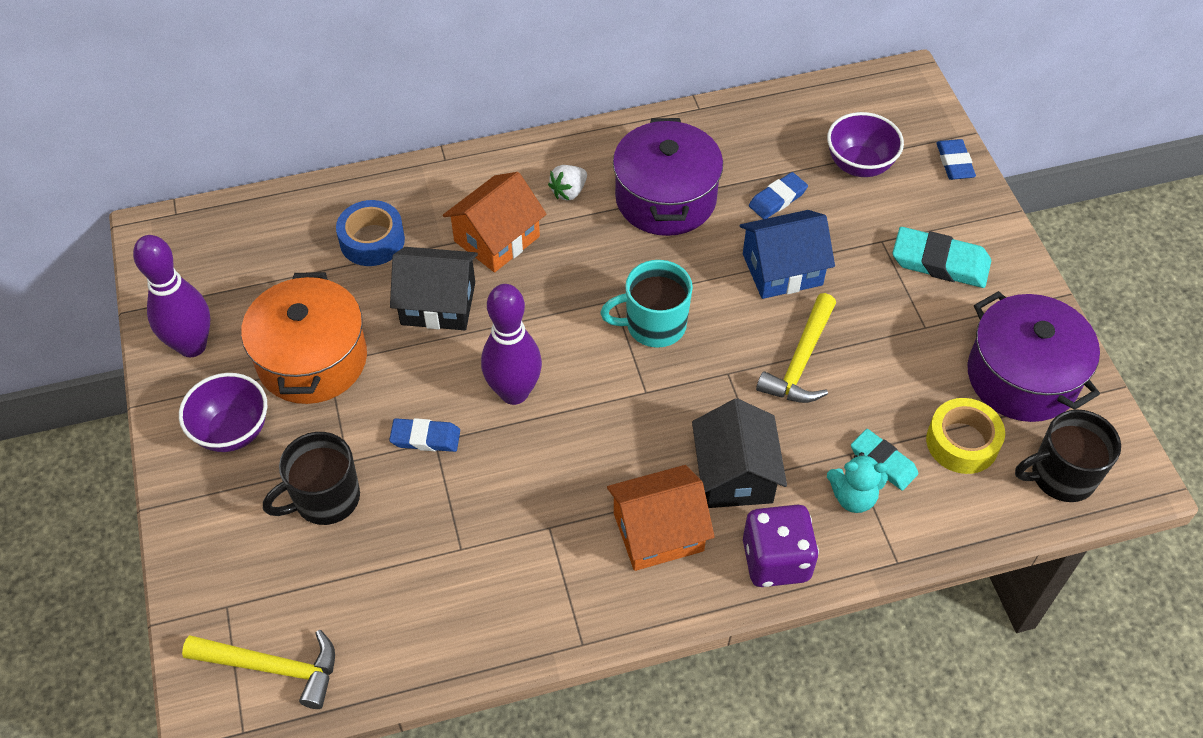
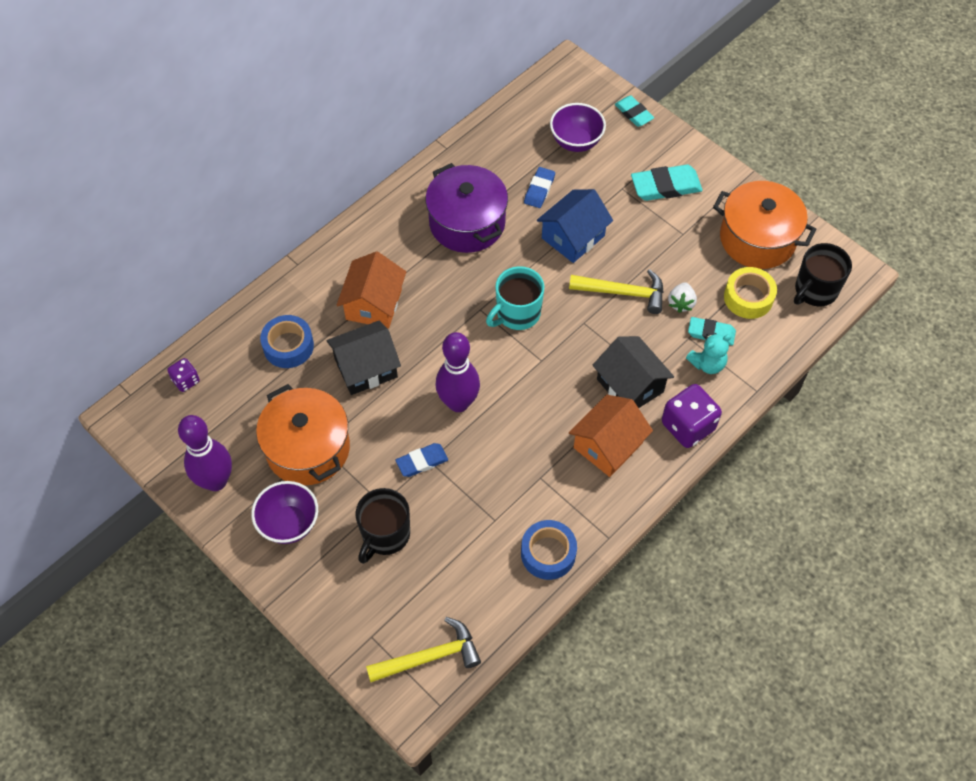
camera: 30 degrees left, 5 degrees up
(241, 226) = (186, 380): none -> purple dice
(495, 622) = (548, 553): none -> blue tape
(568, 192) = (399, 248): white strawberry -> white strawberry (681, 303)
(801, 361) = (623, 293): yellow hammer -> yellow hammer turned 75 degrees counterclockwise
(954, 162) = (633, 113): blue eraser -> turquoise eraser
(1022, 377) = (757, 239): purple pot -> orange pot

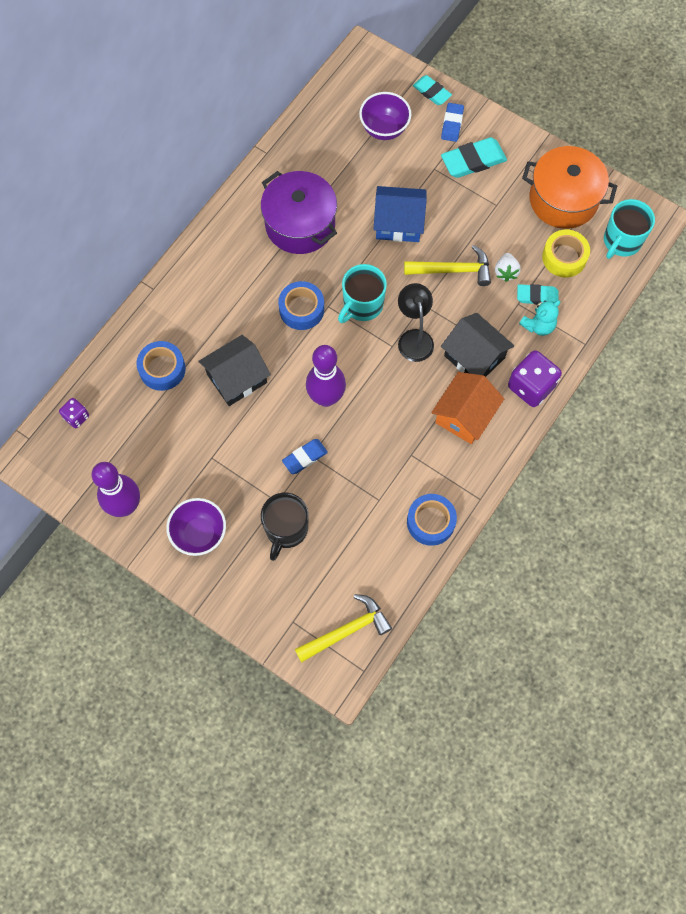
camera: 10 degrees left, 10 degrees up
(308, 448) = (201, 462): orange pot -> none
(374, 304) = (231, 316): orange house -> none
(451, 308) = (301, 309): none -> blue tape
(539, 189) = (359, 181): blue eraser -> blue eraser (452, 124)
(567, 356) = (414, 338): none -> black lamp
(573, 237) = (398, 223): blue house -> blue house turned 60 degrees clockwise
(815, 290) = (621, 241): black mug -> turquoise mug

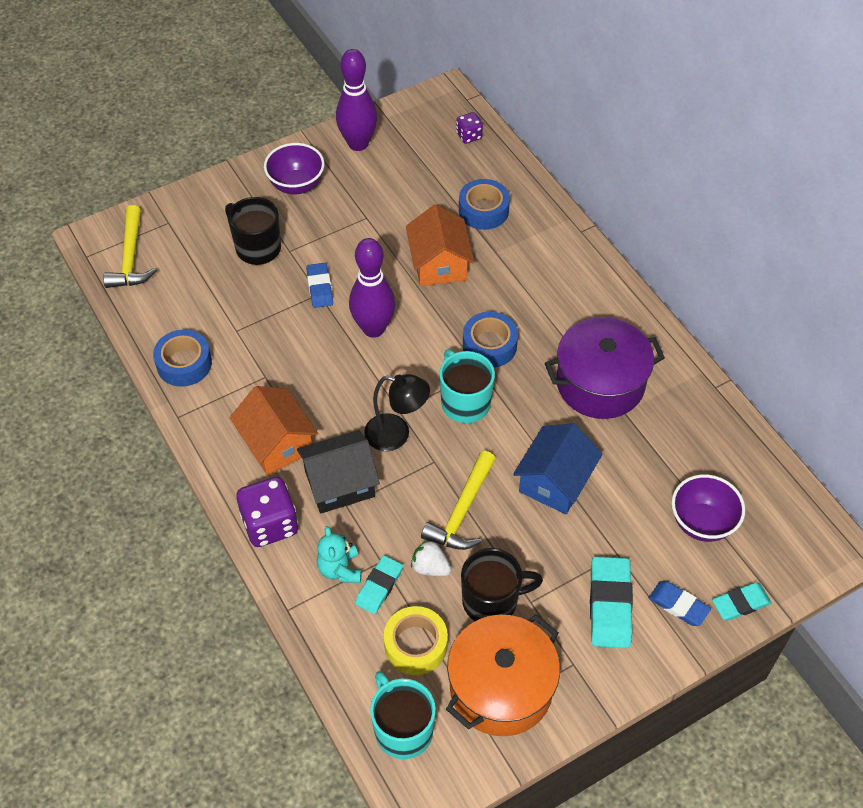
camera: 115 degrees right, 15 degrees down
(237, 378) = (439, 264): black house -> orange house
(509, 227) = (491, 601): none -> black mug

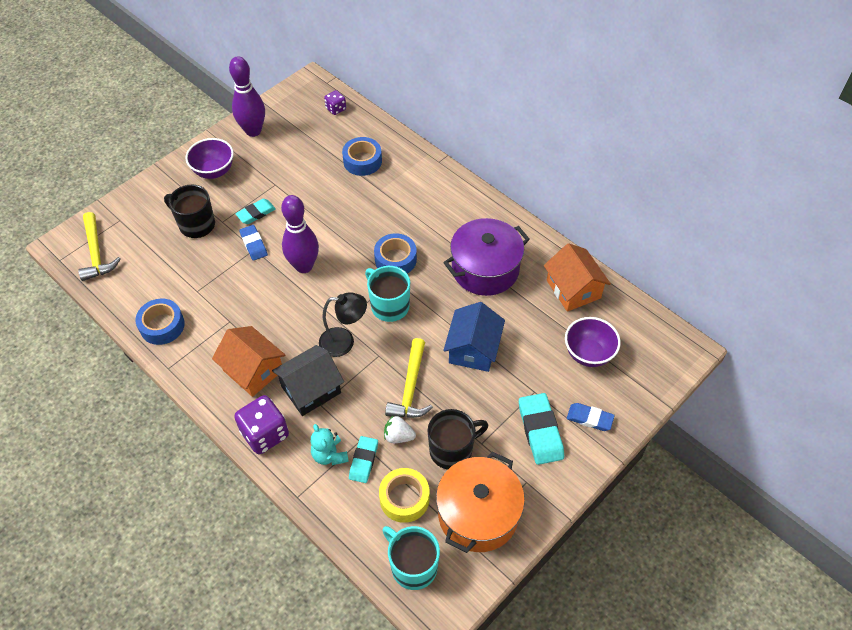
camera: 15 degrees left, 0 degrees up
(439, 264) = (340, 207): orange house -> orange house (573, 289)
(740, 603) = (633, 406): turquoise eraser -> turquoise eraser (256, 213)

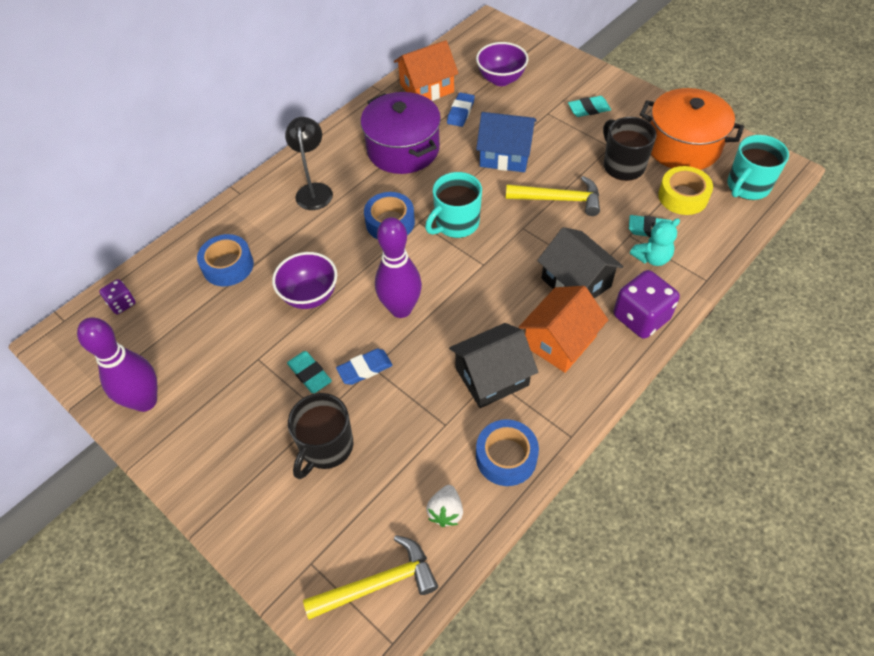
camera: 90 degrees left, 0 degrees up
(214, 171) = (221, 441): purple bowl -> purple bowl (310, 296)
(230, 322) = (492, 377): none -> black house
(344, 342) = (509, 258): black lamp -> black lamp (314, 190)
(398, 436) = (617, 205): white strawberry -> white strawberry (446, 511)
(540, 431) = (589, 109): turquoise eraser -> turquoise eraser, size x0.64
(589, 418) = (569, 79): blue eraser -> blue eraser (460, 112)

